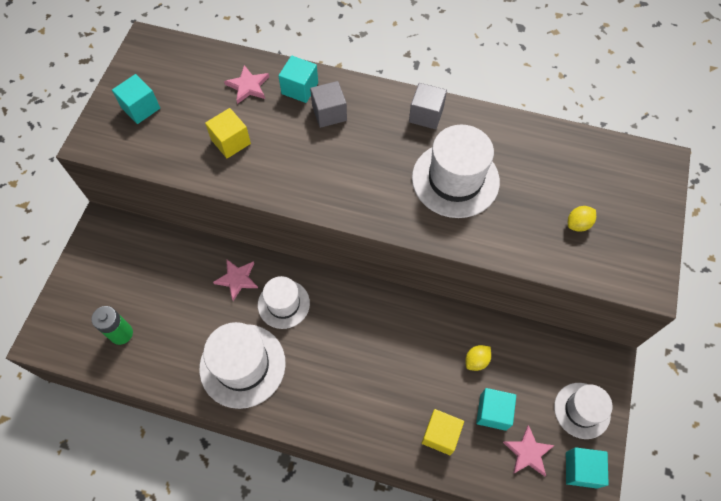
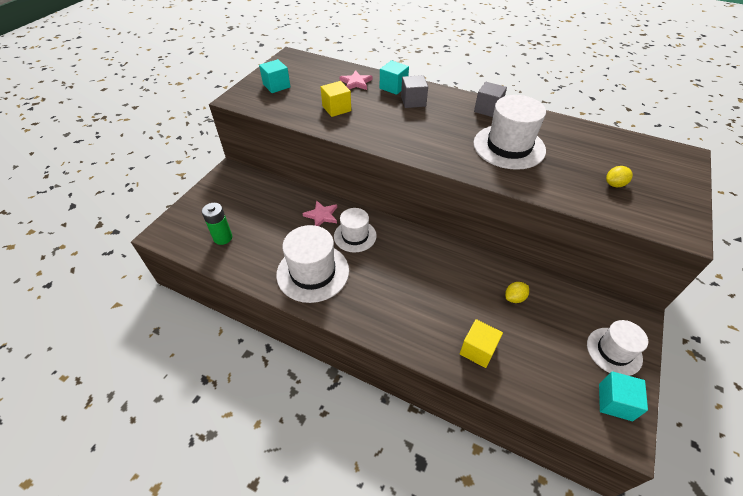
camera: 10 degrees right, 15 degrees down
(493, 412) = (528, 339): turquoise cube -> none
(528, 452) = (561, 378): pink star -> none

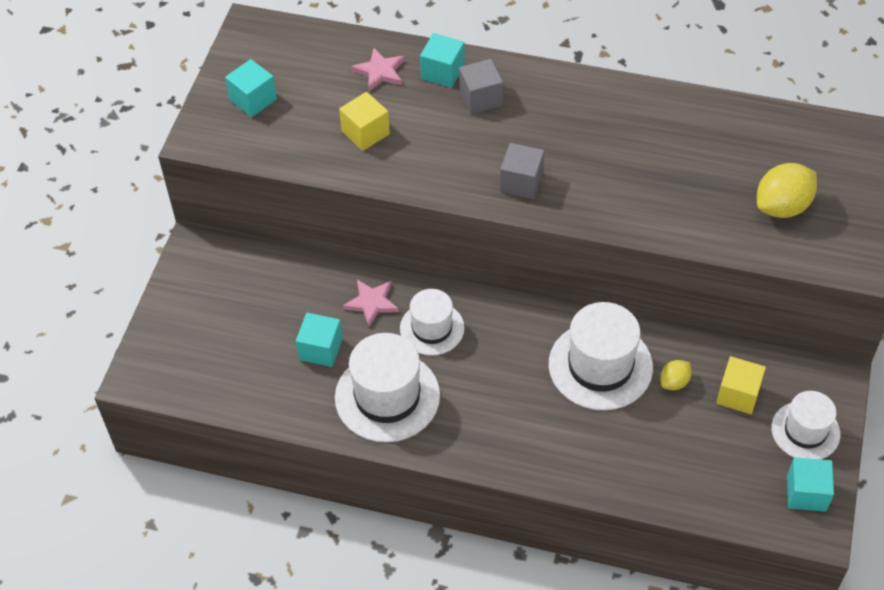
camera: 10 degrees left, 5 degrees up
(223, 238) = (234, 367): green battery -> none
(280, 236) = (321, 349): none -> turquoise cube
(478, 350) = (634, 462): yellow cube -> yellow cube (738, 394)
(487, 109) = (597, 96): grey cube -> grey cube (521, 182)
(509, 147) = (636, 164): white hat -> white hat (600, 366)
(614, 184) = (782, 207): yellow lemon -> yellow lemon, size x1.83

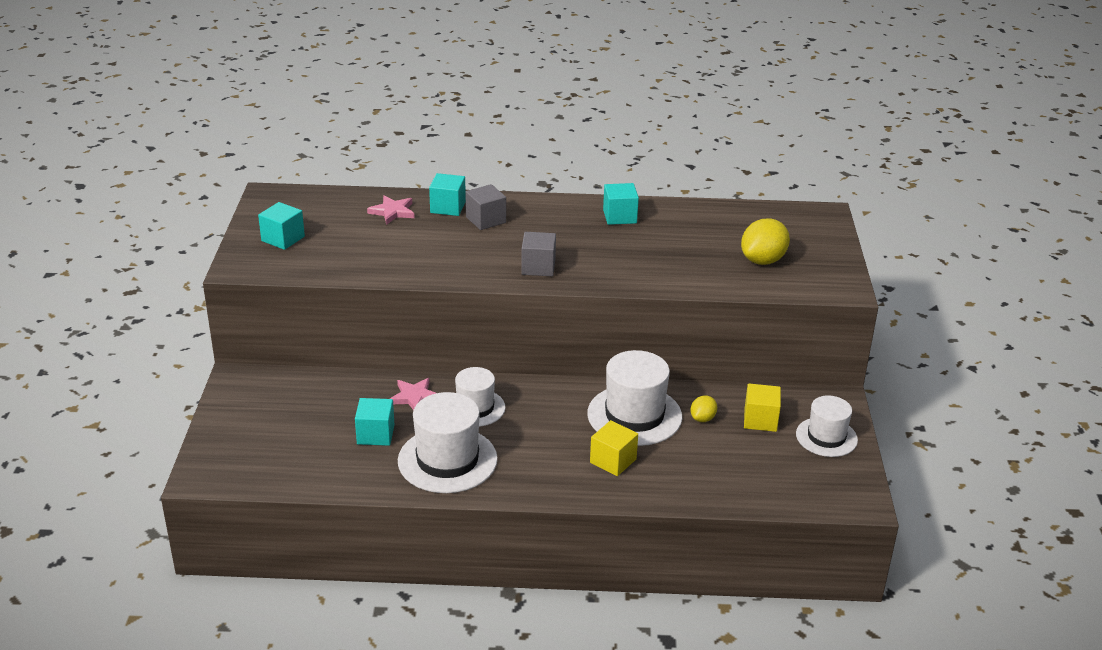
camera: 15 degrees left, 20 degrees down
(365, 133) = (391, 250): yellow cube -> yellow cube (613, 461)
(806, 493) = (843, 479): turquoise cube -> turquoise cube (619, 216)

